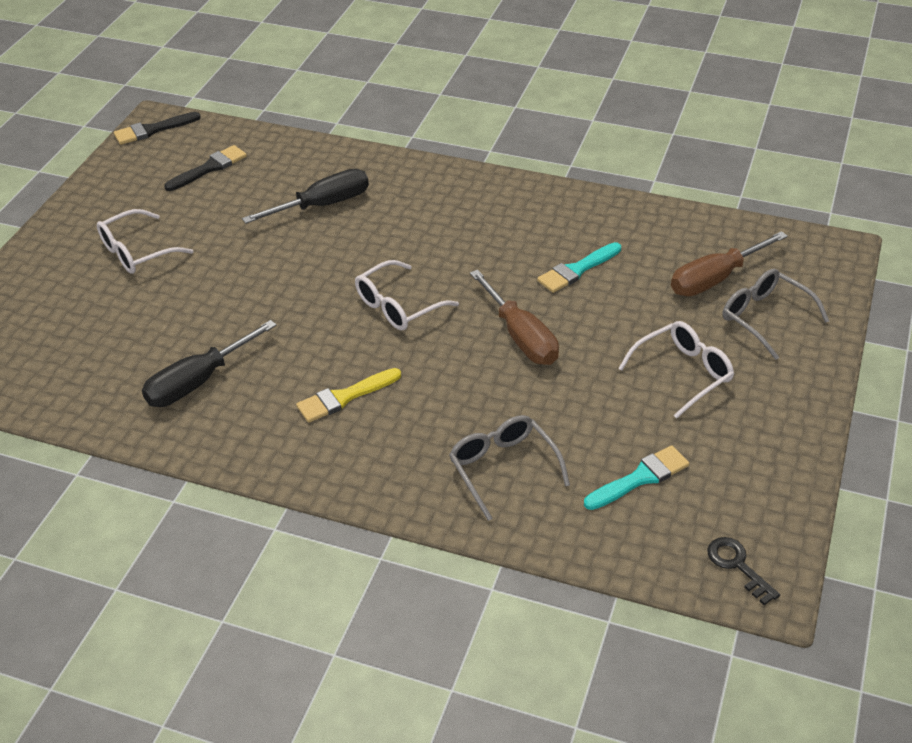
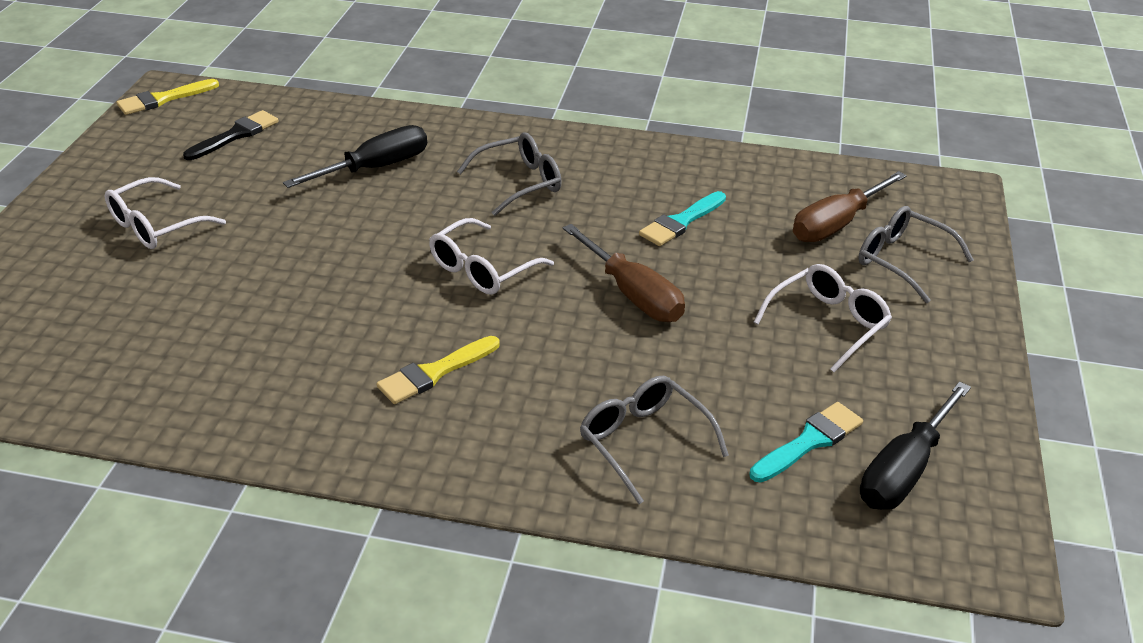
camera: 10 degrees left, 5 degrees down
(152, 130) = (163, 99): black brush -> yellow brush
(198, 381) = (249, 365): black screwdriver -> black screwdriver (904, 470)
(444, 225) = (520, 182): none -> grey glasses
(737, 566) = (950, 535): black key -> none

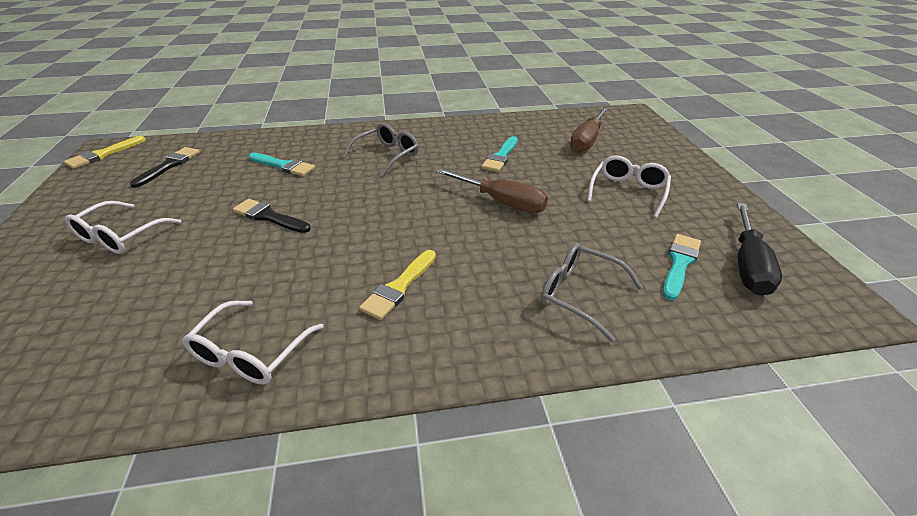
camera: 20 degrees left, 0 degrees up
(327, 241) = (269, 217): none -> black brush
(375, 168) = (283, 166): black screwdriver -> turquoise brush
(482, 269) = (393, 210): white glasses -> white glasses (250, 354)
(901, 260) = (636, 151): grey glasses -> none

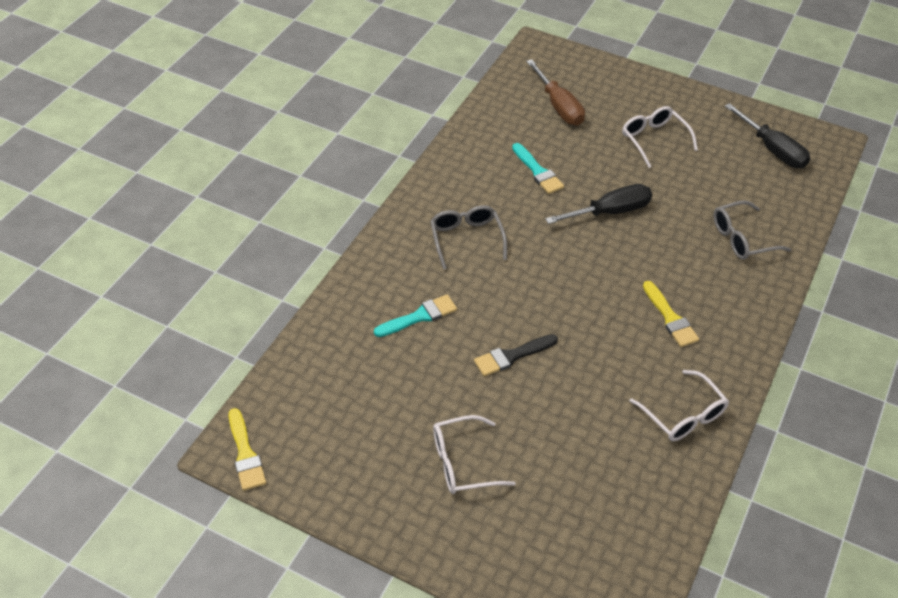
camera: 55 degrees left, 10 degrees up
(120, 236) = (462, 463): white glasses -> white glasses turned 105 degrees clockwise
(169, 165) = (334, 402): black brush -> none
(502, 202) = (610, 212): brown screwdriver -> black screwdriver
(679, 263) = (749, 176): turquoise brush -> none

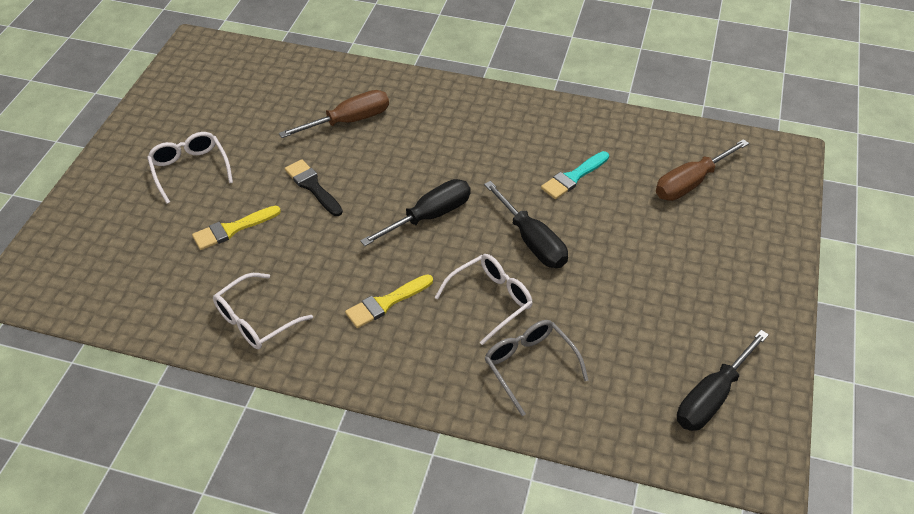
camera: 80 degrees right, 0 degrees up
(245, 454) = (193, 52): yellow brush -> yellow brush (232, 229)
(419, 316) = (349, 121): turquoise brush -> brown screwdriver
(466, 239) = (455, 137): grey glasses -> none
(569, 273) = (429, 216): none -> black screwdriver
(653, 139) = (673, 271): white glasses -> white glasses (491, 300)

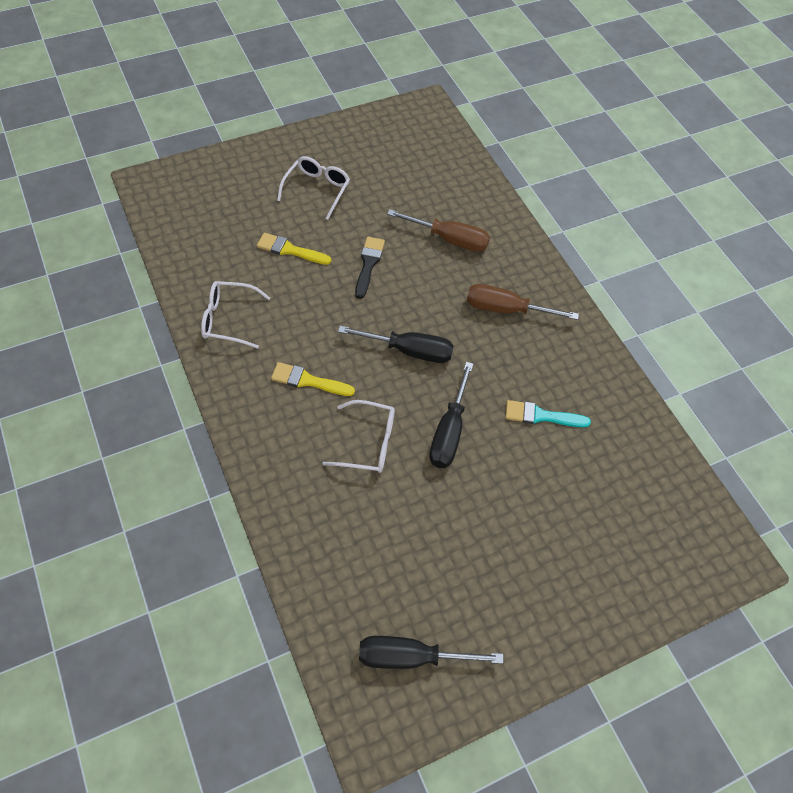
camera: 45 degrees right, 10 degrees up
(529, 365) = (331, 508): grey glasses -> none
(690, 183) = (622, 503): brown screwdriver -> brown screwdriver (506, 309)

